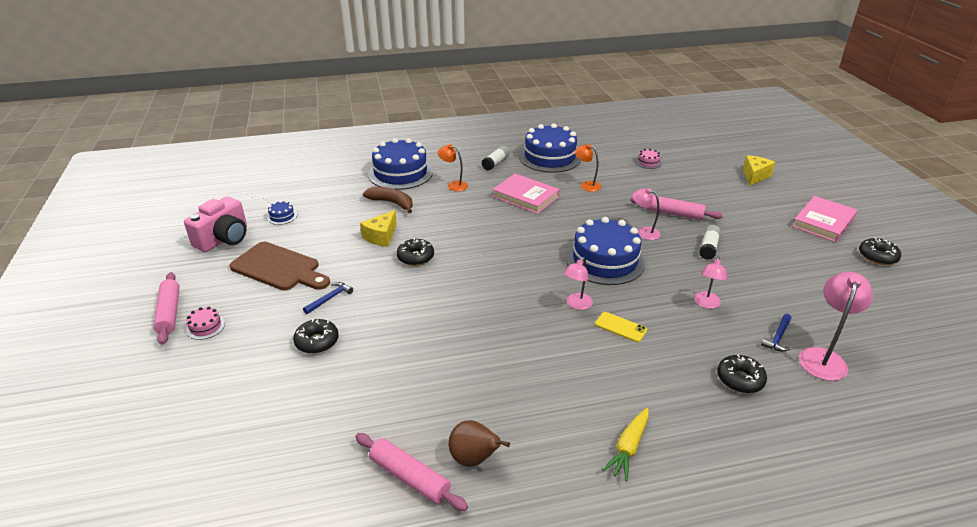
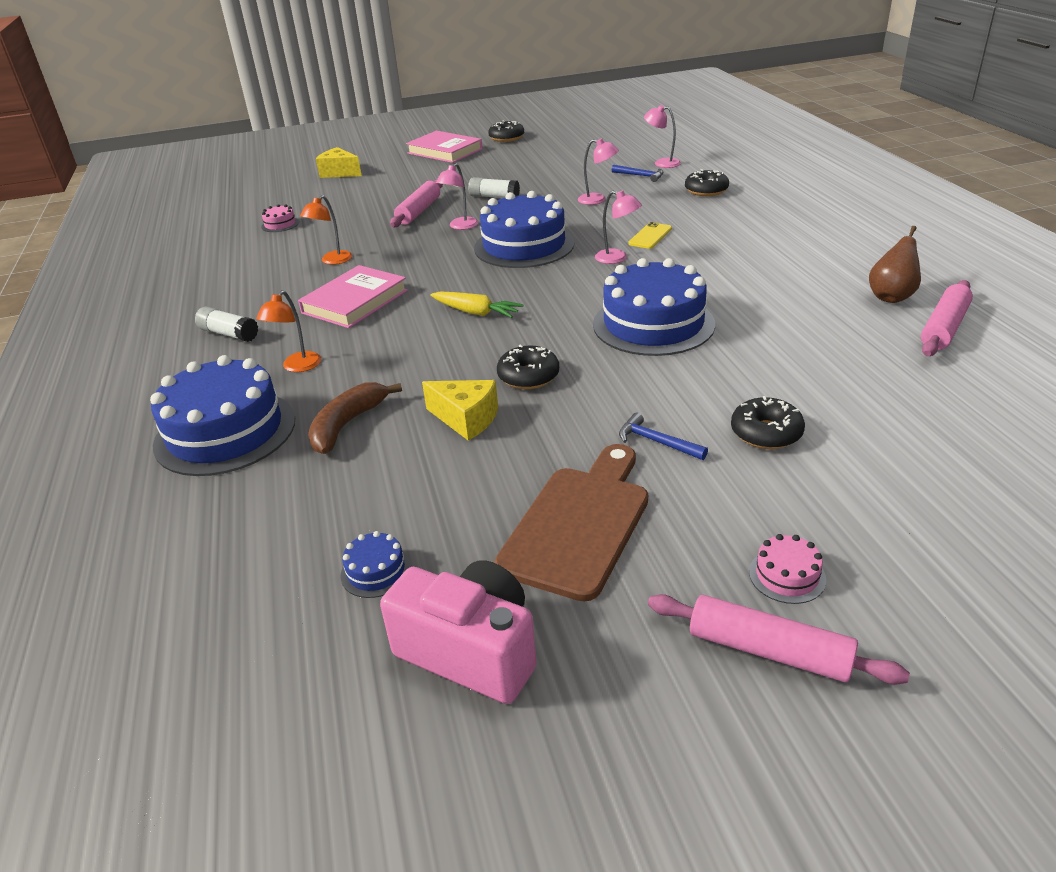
camera: 90 degrees left, 0 degrees up
(169, 313) = (769, 650): pink rolling pin -> pink rolling pin turned 45 degrees clockwise
(550, 157) = (230, 290): blue cake -> blue cake (653, 324)
(628, 448) = (821, 231): yellow carrot -> yellow carrot (476, 312)
(823, 357) = (662, 163): pink lamp -> pink lamp, size x0.63

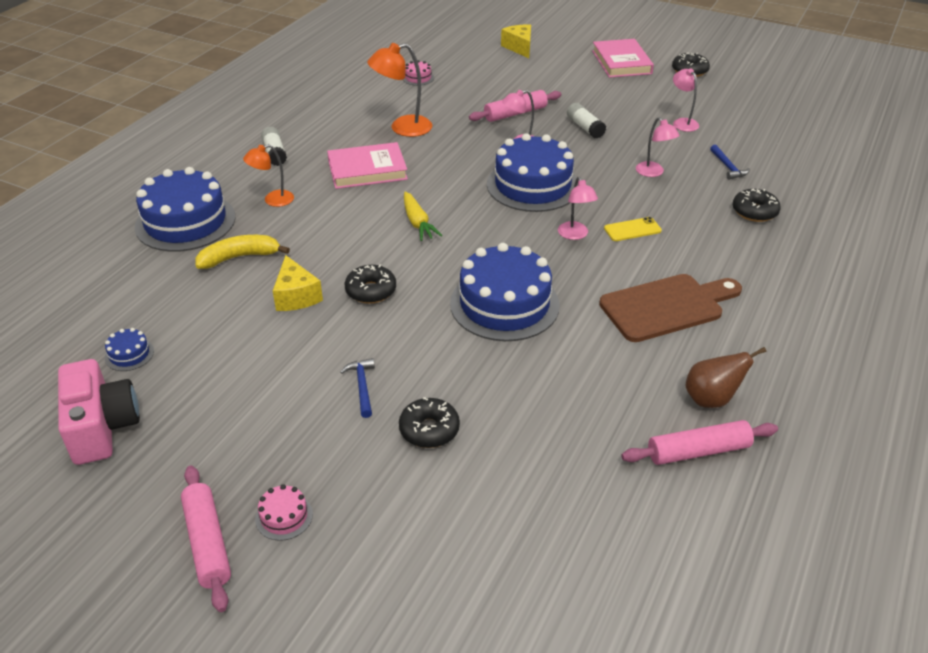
camera: 40 degrees right, 5 degrees up
(332, 261) = (402, 128): orange lamp -> orange lamp, size x1.58
(347, 425) = (239, 257): brown banana -> yellow banana
(579, 524) = (244, 403): brown cutting board -> brown cutting board (667, 307)
(662, 163) = (769, 163): pink lamp -> pink lamp (682, 122)

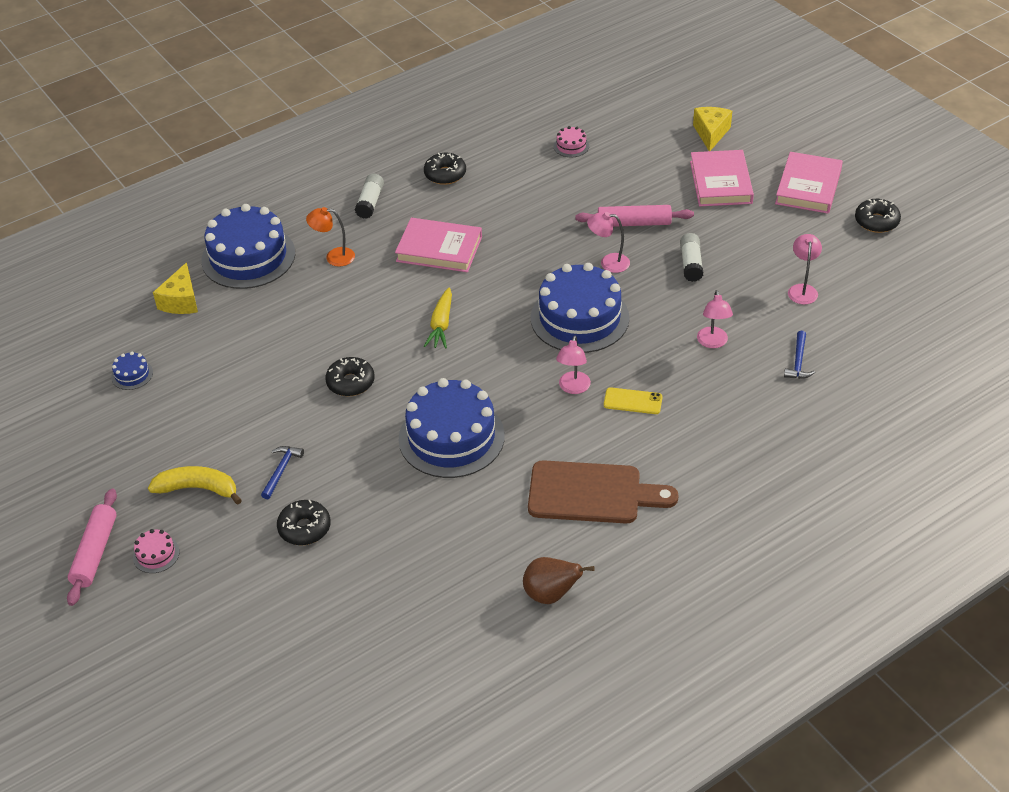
camera: 30 degrees right, 5 degrees up
(102, 427) = (79, 432): pink camera -> none
(239, 257) = (268, 310): yellow banana -> yellow banana (198, 489)
(296, 296) = (288, 366): yellow cheese -> yellow cheese (181, 301)
(402, 128) = (508, 208): orange lamp -> none
(556, 74) = (720, 182): none -> pink book
(698, 451) = (498, 633): pink rolling pin -> none
(754, 212) = (774, 424): black donut -> black donut (445, 174)

